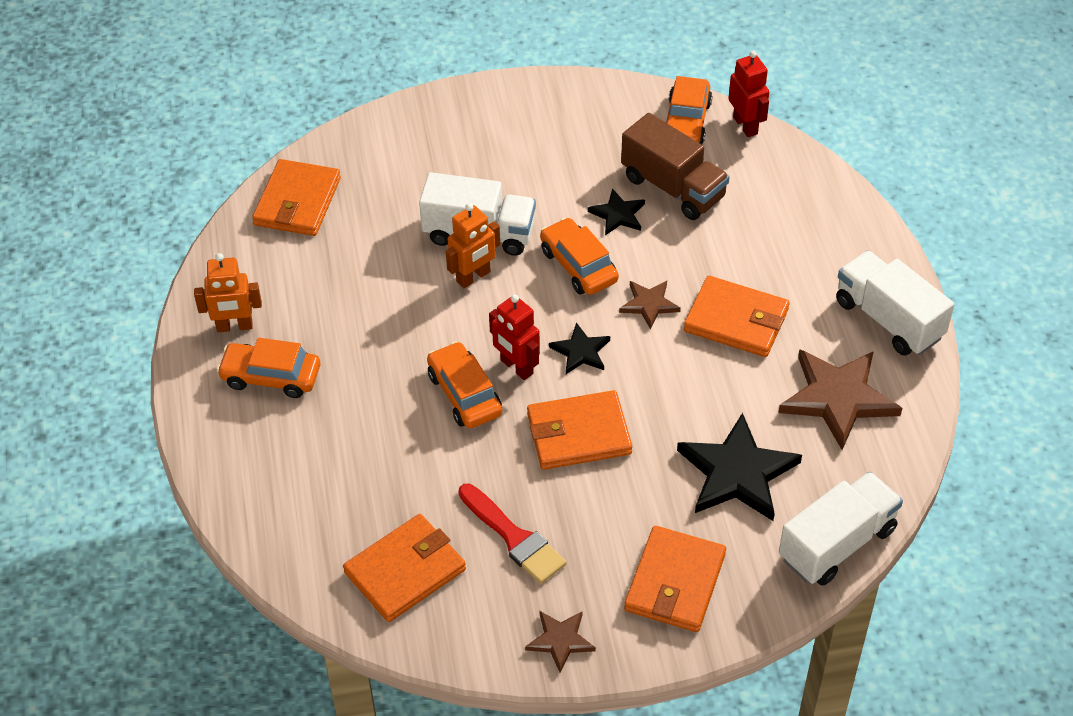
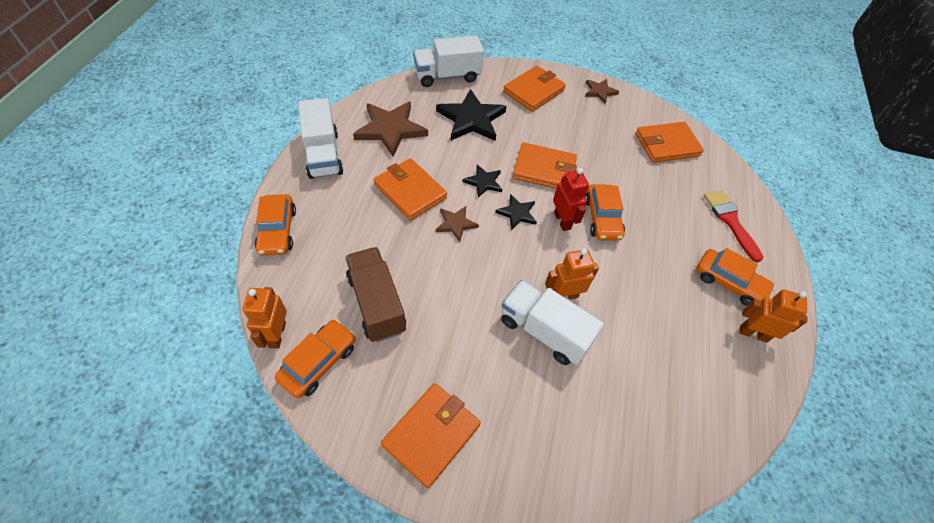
camera: 160 degrees left, 5 degrees up
(297, 202) = (687, 436): orange wallet -> orange wallet (431, 434)
(514, 538) = (604, 137): red brush -> red brush (730, 221)
(578, 265) = (485, 271): orange car -> orange car (277, 231)
(618, 214) = (432, 299): black star -> black star (484, 182)
(745, 125) = (277, 335): red robot -> orange robot

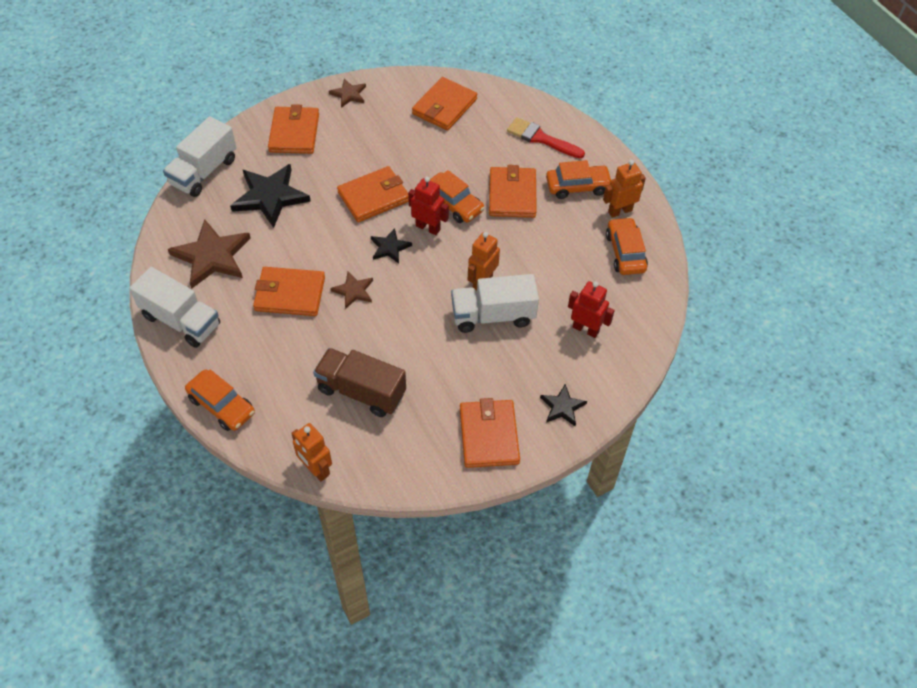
camera: 40 degrees left, 0 degrees up
(318, 362) = (367, 460): orange car -> orange car (625, 252)
(484, 182) = (338, 242): black star -> black star (562, 407)
(617, 415) = (585, 329): none -> red robot
(660, 246) = (512, 195): none -> orange wallet

